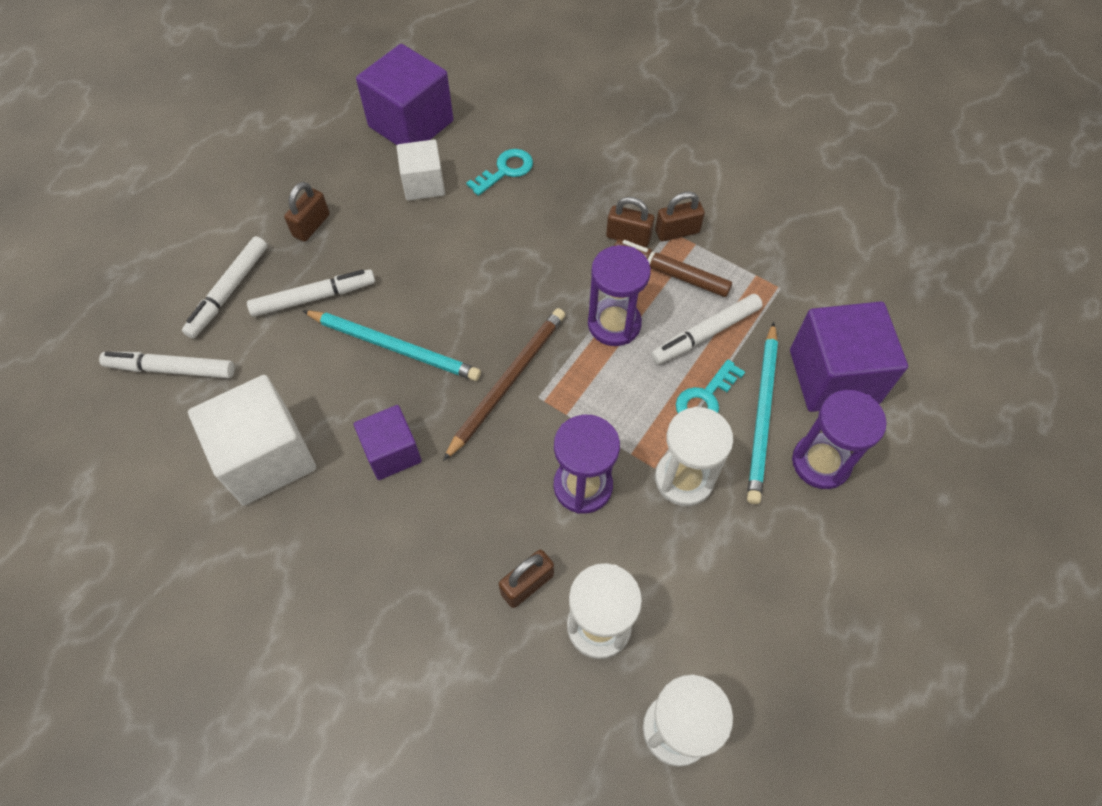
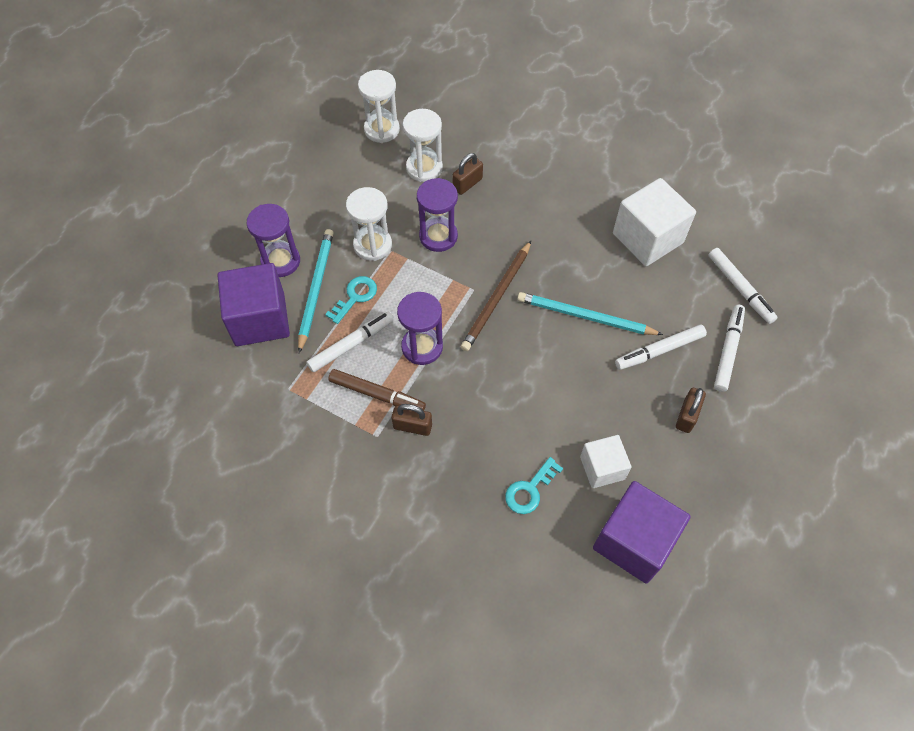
camera: 175 degrees right, 0 degrees up
(171, 369) = (740, 289): white marker -> white marker turned 60 degrees clockwise
(392, 452) = (566, 247): purple cube -> none
(677, 232) = (370, 435): brown padlock -> none

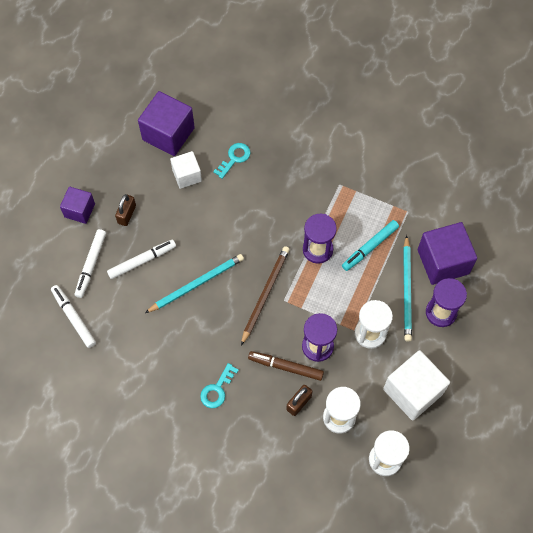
camera: 175 degrees right, 5 degrees up
(351, 344) = (370, 247): white marker -> turquoise marker
(355, 297) = (375, 286): turquoise key -> turquoise key (217, 389)
(377, 394) = (344, 212): brown marker -> brown marker (285, 367)
(412, 426) = (316, 192): brown padlock -> none
(585, 316) = (196, 284): turquoise pencil -> turquoise pencil turned 45 degrees counterclockwise
(647, 238) = (143, 359): white cube -> white cube (413, 391)
(756, 427) = (79, 210): none -> purple cube

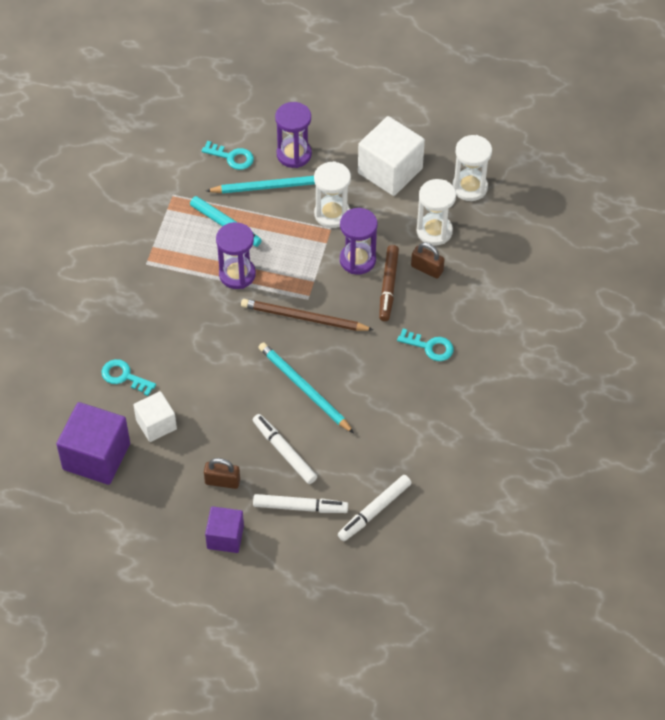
camera: 100 degrees left, 10 degrees down
(443, 262) = (232, 157): purple cube -> turquoise key

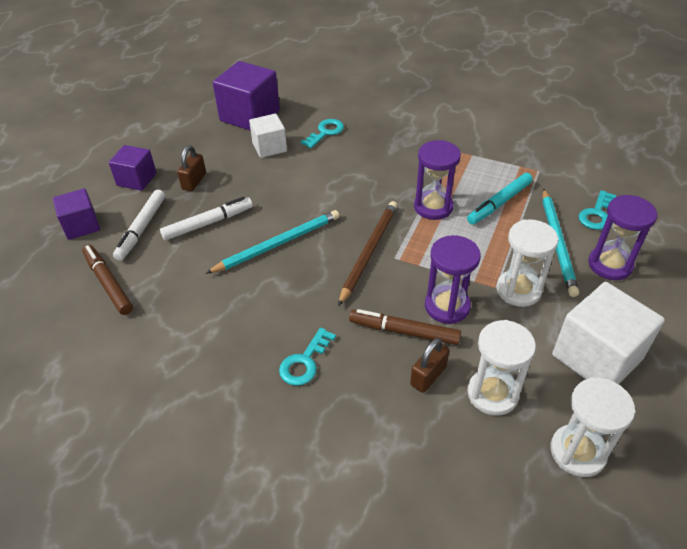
camera: 100 degrees right, 10 degrees down
(303, 563) = (81, 226): none -> purple cube
(374, 511) = (108, 283): white marker -> brown marker

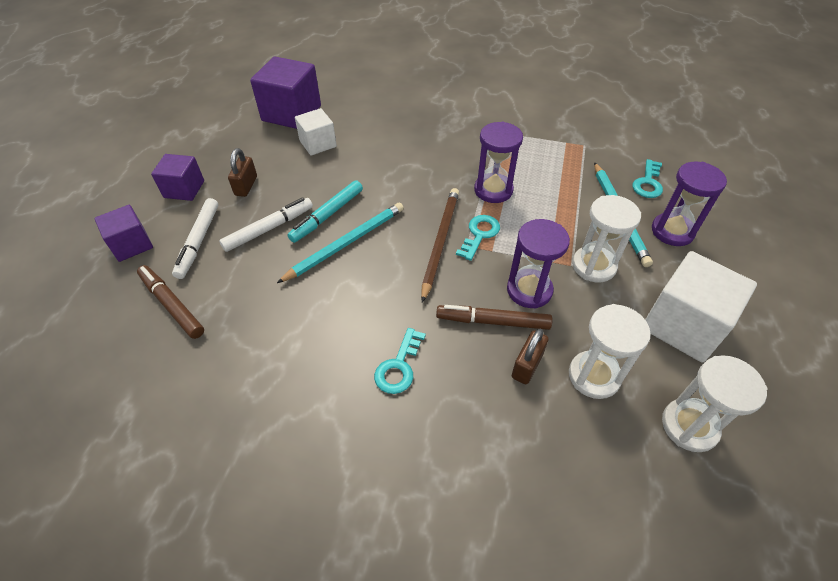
camera: 10 degrees left, 5 degrees up
(325, 132) = (371, 124): turquoise key -> turquoise key (479, 234)
(499, 203) = (555, 180): turquoise marker -> turquoise marker (327, 215)

